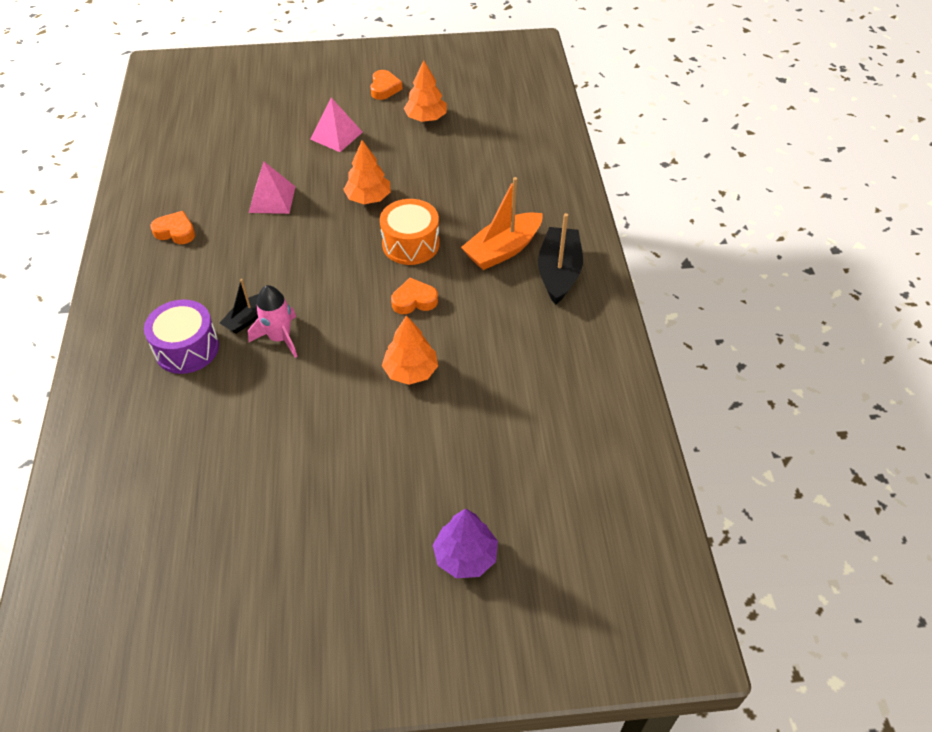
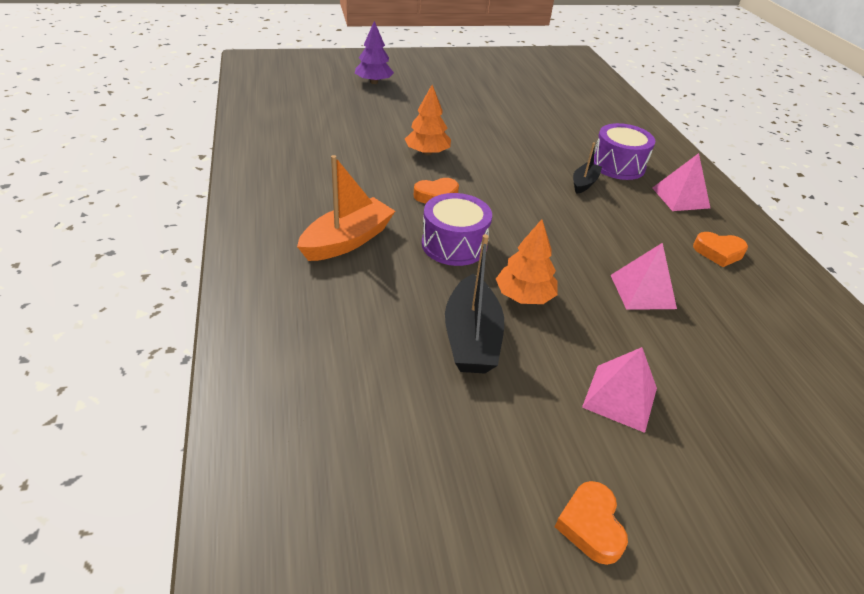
camera: 170 degrees right, 10 degrees down
(154, 297) = (680, 197): none -> pink pyramid
(280, 338) = (546, 171): pink rocket -> none
(410, 244) = (454, 245): orange drum -> purple drum
(426, 118) = (485, 445): orange tree -> none
(559, 273) = (286, 220): black boat -> black boat (471, 338)

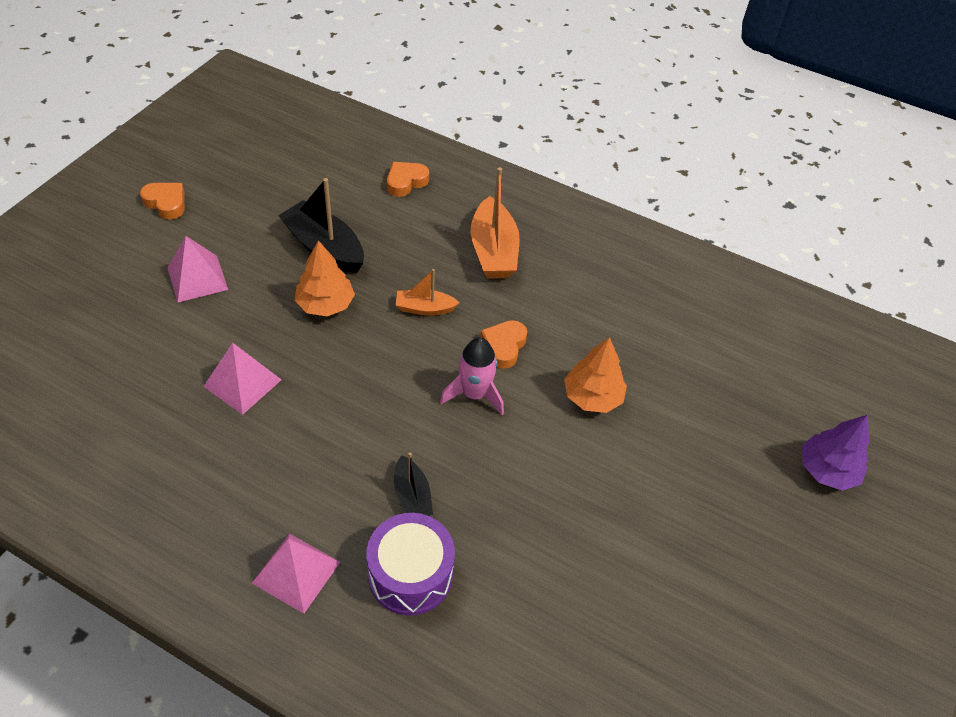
camera: 130 degrees right, 10 degrees up
(454, 245) = (424, 308): purple drum -> orange boat
(490, 192) = (474, 394): none -> pink rocket
(718, 252) = (203, 499): orange heart -> orange heart (406, 182)

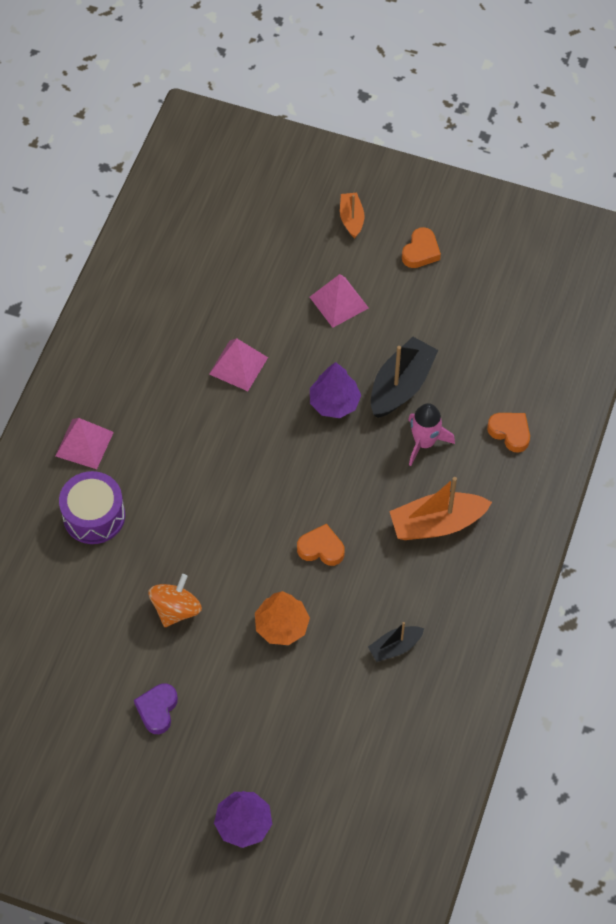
camera: 85 degrees right, 10 degrees up
(325, 304) = (334, 402): orange tree -> purple tree
(412, 496) = (158, 505): black boat -> black boat (395, 647)
(424, 308) = (349, 479): orange boat -> orange boat (351, 219)
(474, 394) = (264, 533): pink rocket -> pink rocket (424, 442)
(559, 498) = (176, 609): none -> orange spinning top
(690, 537) = (157, 710): none -> purple heart

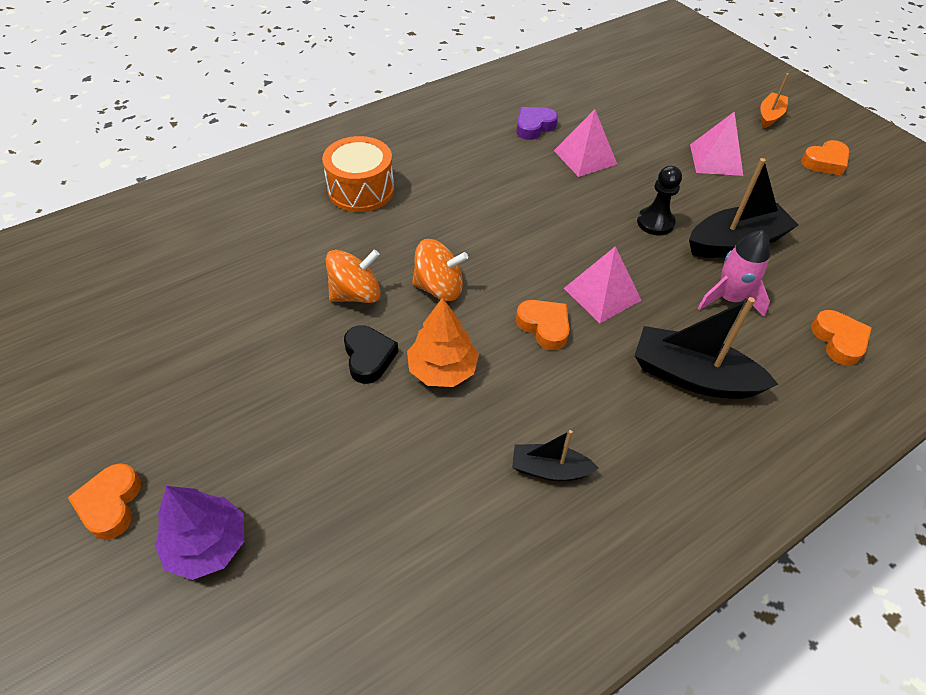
camera: 35 degrees right, 10 degrees down
(84, 444) = (405, 143): pink pyramid -> pink pyramid (602, 294)
(94, 516) = (361, 190): purple drum -> orange drum
(157, 710) = (249, 366): purple heart -> purple heart (534, 127)
(166, 844) = (110, 504): none -> orange heart
(228, 565) = (439, 288): none -> orange spinning top
(228, 650) = (369, 357): none -> black heart
(334, 402) = (655, 222): purple tree -> black pawn
(437, 523) = (692, 376): orange boat -> black boat

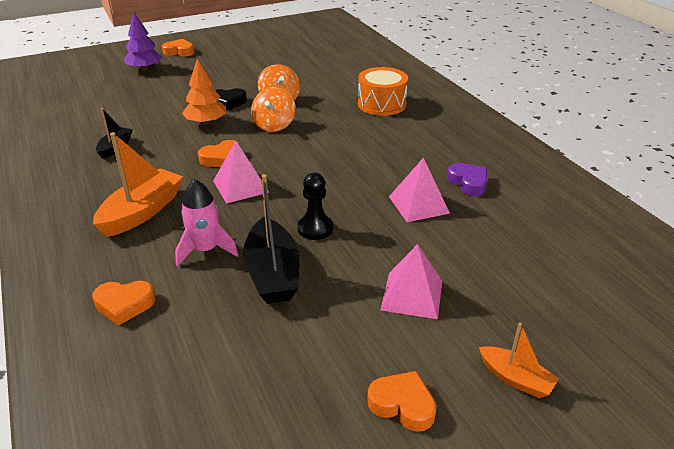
camera: 100 degrees right, 15 degrees down
(692, 376) = (142, 212): black boat -> orange boat
(825, 162) = (402, 405): orange heart -> orange heart turned 135 degrees clockwise

